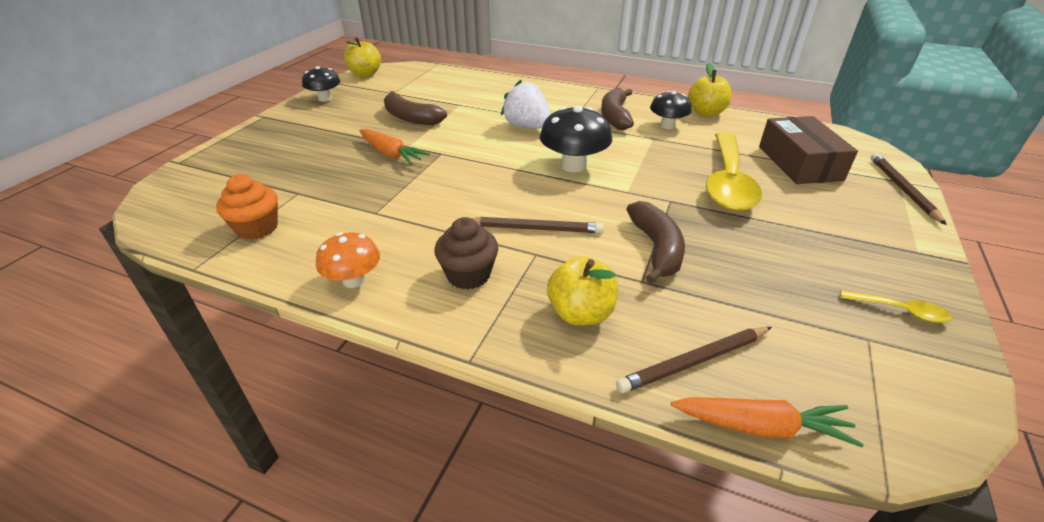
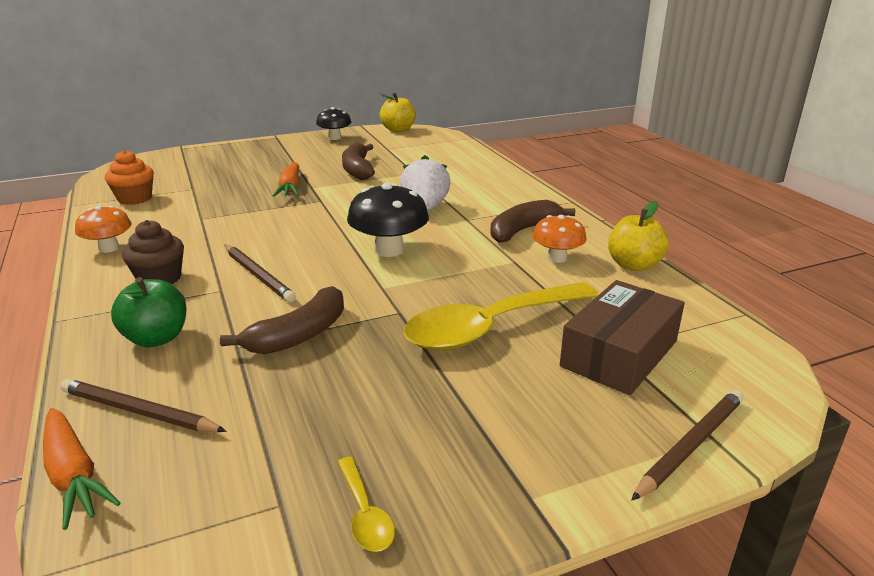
camera: 45 degrees right, 10 degrees down
(580, 313) = (156, 338): yellow apple -> green apple
(667, 125) = (557, 258): black mushroom -> orange mushroom

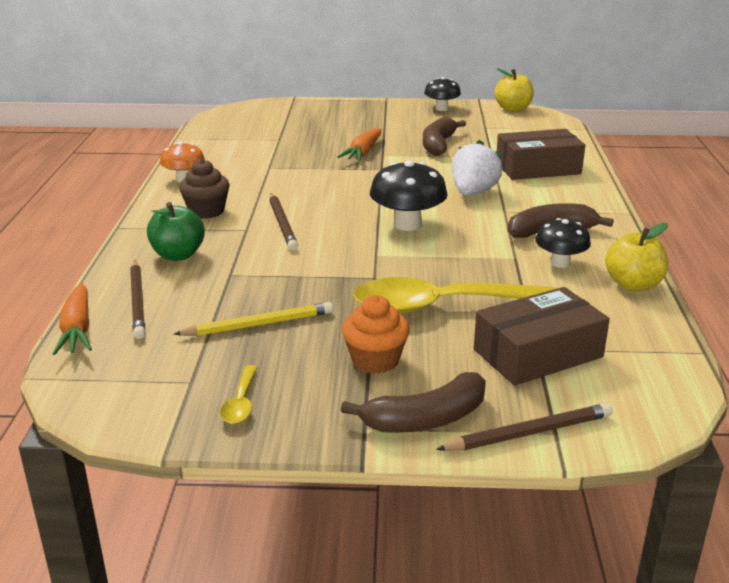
camera: 25 degrees right, 0 degrees up
(135, 198) = (227, 140): orange cupcake -> orange cupcake (375, 360)
(139, 411) = (138, 301): brown pencil -> brown pencil turned 150 degrees counterclockwise
(299, 335) = (281, 276): brown banana -> brown banana (426, 419)
(313, 400) = (258, 324): none -> yellow pencil
(462, 176) = (538, 168): none -> brown box
(557, 258) = (560, 263): orange mushroom -> black mushroom

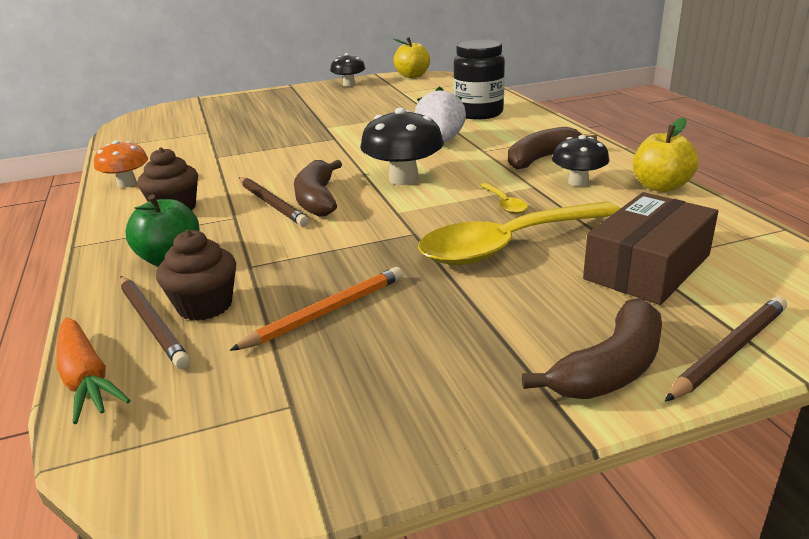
camera: 20 degrees left, 0 degrees up
(179, 298) = (205, 306): none -> brown cupcake
(241, 403) = (378, 414): yellow spoon -> yellow spoon (504, 204)
(258, 324) = (326, 312): yellow pencil -> orange pencil
(363, 152) = (304, 128): orange carrot -> none
(375, 360) = (493, 317): orange cupcake -> none
(438, 145) = (372, 111): brown banana -> brown banana (317, 199)
(538, 168) = (478, 113): brown box -> black jar

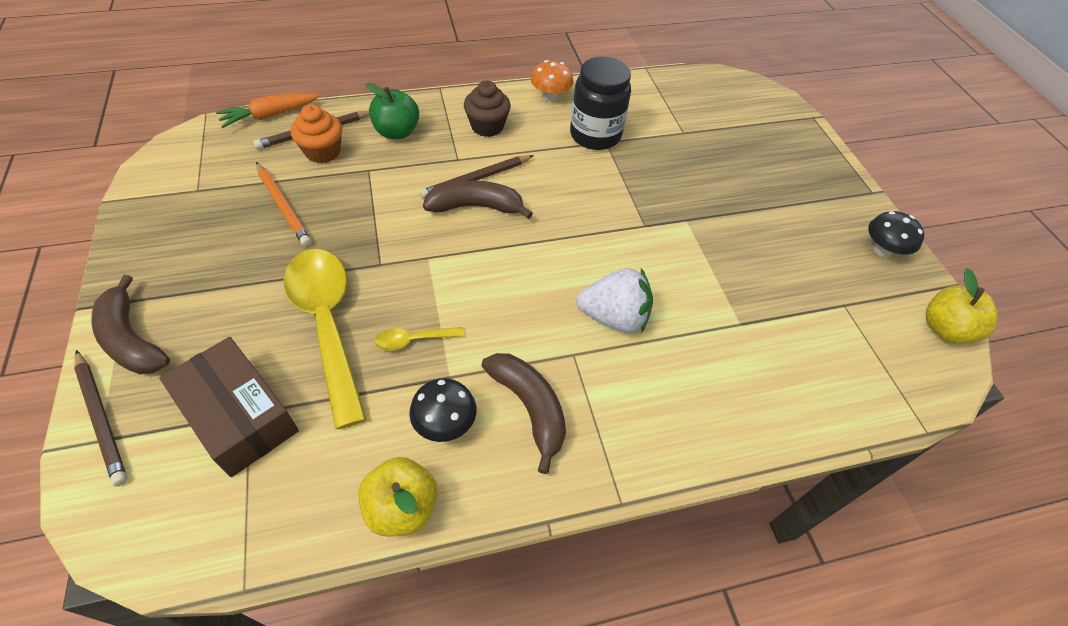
camera: 90 degrees right, 25 degrees up
(205, 306) = (323, 152): brown cupcake -> orange cupcake
(403, 179) = (504, 270): black mushroom -> none
(478, 113) = (727, 379): black jar -> black jar (595, 135)

